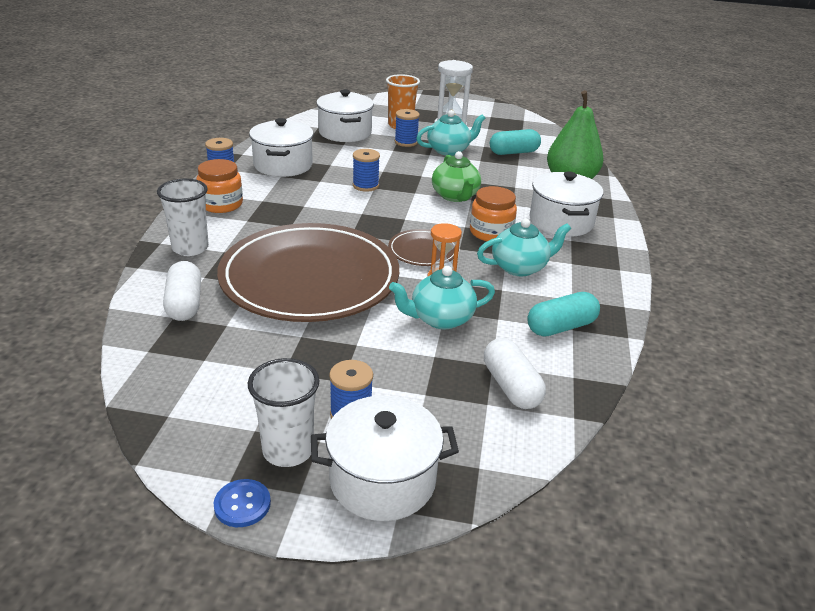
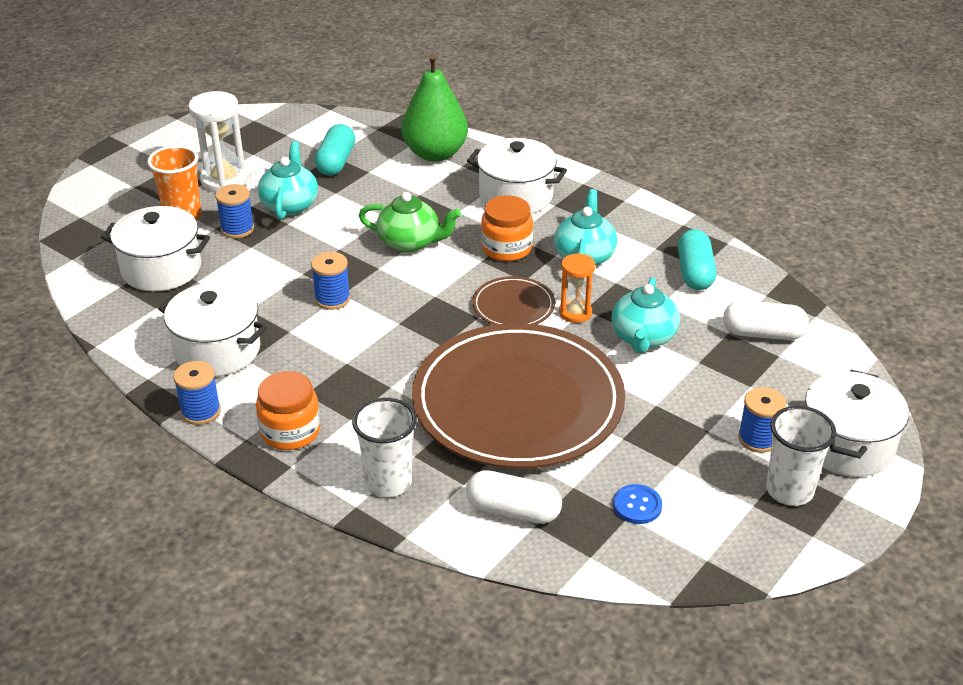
camera: 60 degrees left, 5 degrees up
(242, 504) = (844, 534): blue button -> blue button (637, 505)

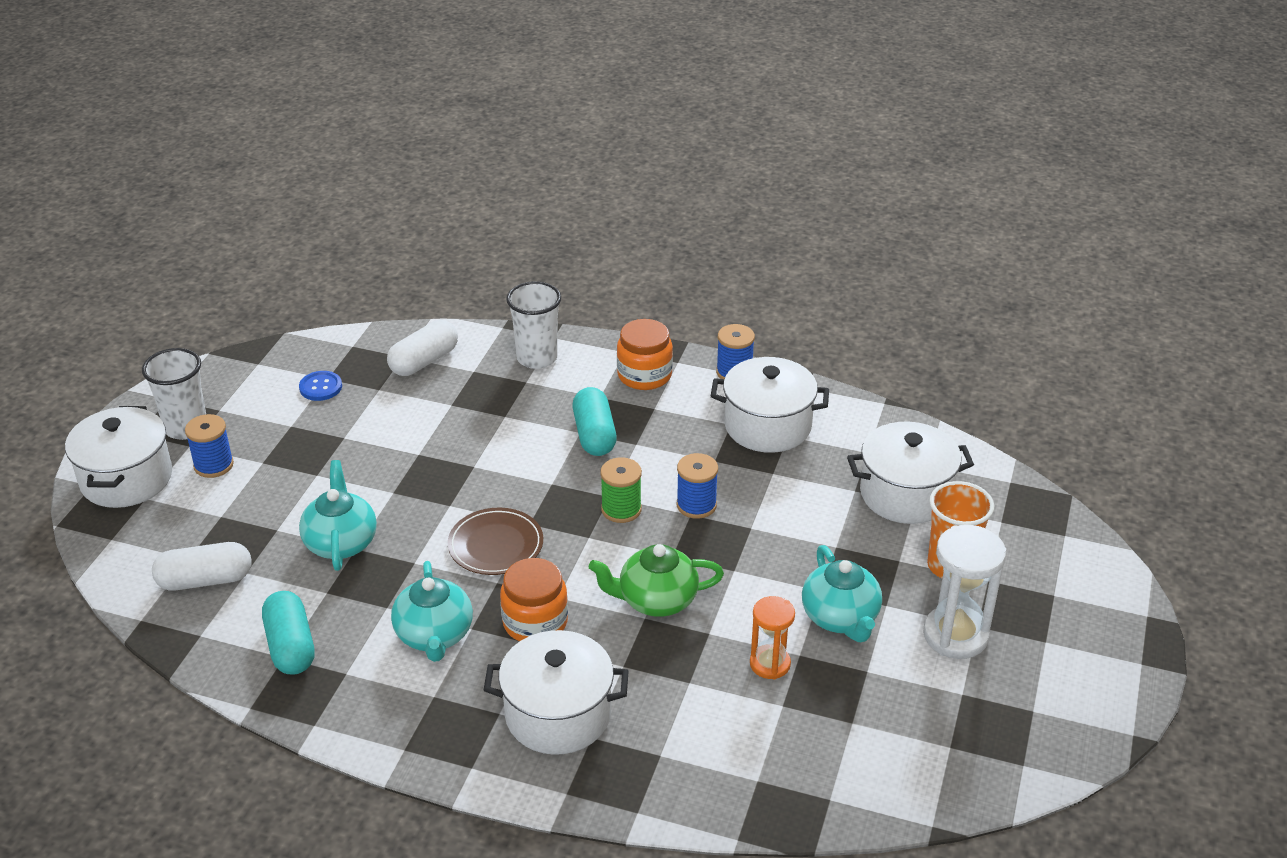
camera: 160 degrees right, 0 degrees up
(237, 229) = (872, 565): blue spool -> none
(336, 162) = (839, 710): turquoise capsule -> turquoise capsule (594, 435)
(396, 310) = (621, 509): none -> green spool
(435, 153) = (711, 768): green pear -> none
(513, 511) = (424, 361): white capsule -> white capsule turned 45 degrees counterclockwise
(518, 402) = (452, 445): brown plate -> none
(575, 313) = (424, 554): orange hourglass -> orange hourglass (770, 664)

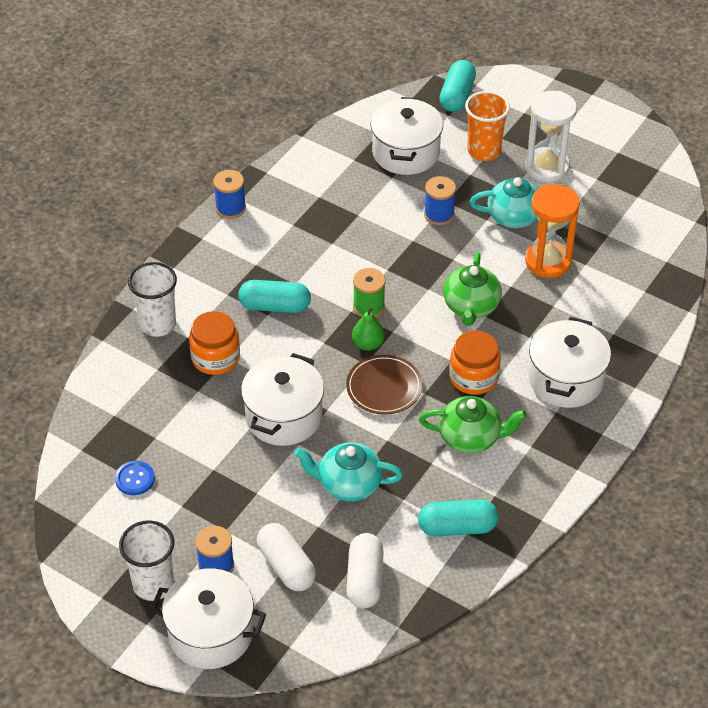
camera: 75 degrees left, 10 degrees up
(424, 361) = (128, 401): white capsule -> white capsule (286, 566)
(434, 635) = (470, 437): turquoise teapot -> green teapot
(560, 519) = (368, 344): none -> green pear
(644, 375) = (211, 261): orange jar -> orange jar (215, 358)
(696, 505) = (379, 264): blue spool -> blue spool (439, 214)
(767, 426) = (303, 205): white pot -> white pot (284, 416)
(770, 664) = (548, 261): orange hourglass -> orange hourglass, size x1.62
(1043, 523) = (457, 96): none -> turquoise capsule

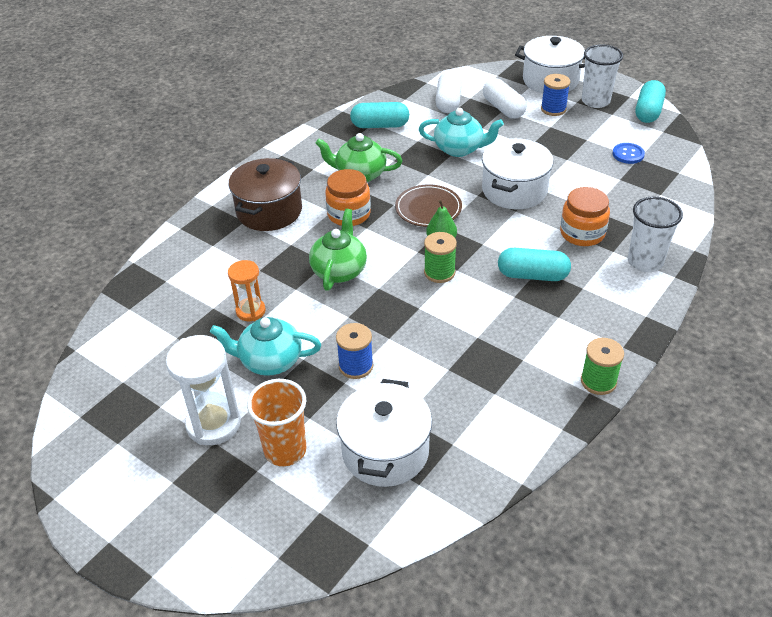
camera: 175 degrees left, 5 degrees down
(230, 208) = (598, 381): blue spool -> green spool
(457, 96) = (301, 546): turquoise capsule -> turquoise capsule (648, 112)
(548, 261) = (250, 311): orange hourglass -> orange hourglass, size x0.62
(566, 379) = (269, 211): white pot -> brown pot

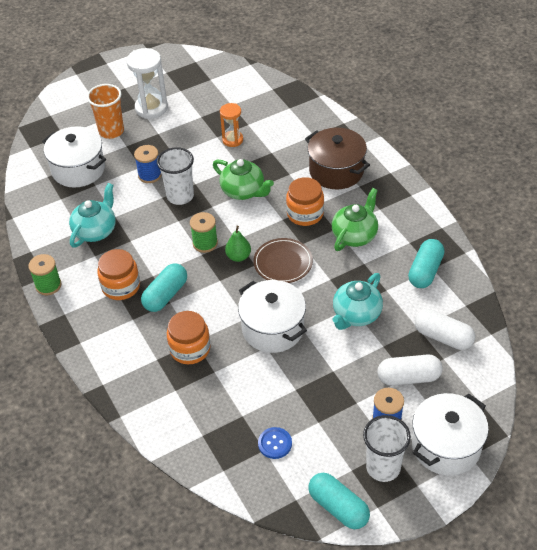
camera: 115 degrees right, 5 degrees up
(270, 361) = (182, 139): turquoise teapot -> turquoise teapot (95, 231)
(549, 315) = (121, 286): none -> orange jar
(645, 262) = (131, 373): white cup -> white cup (180, 196)

